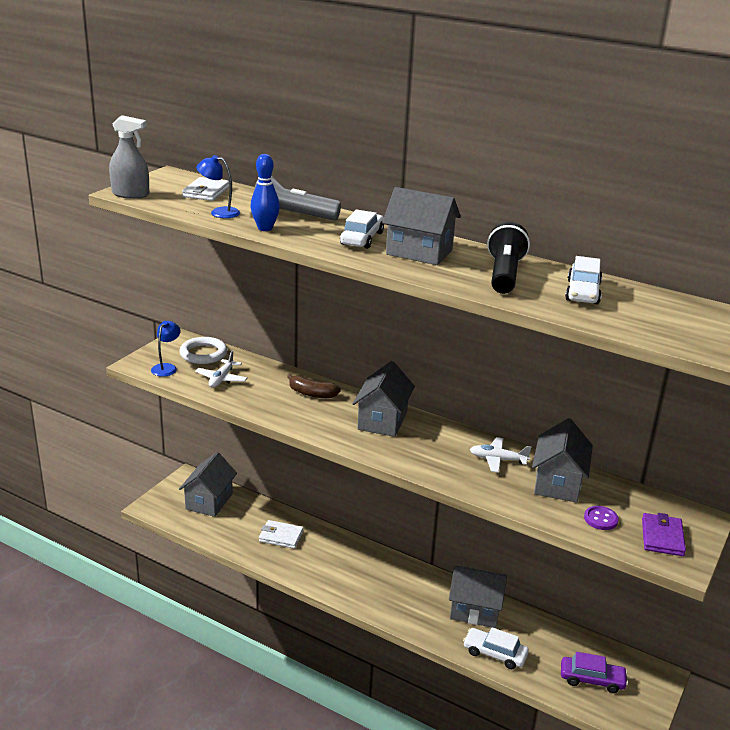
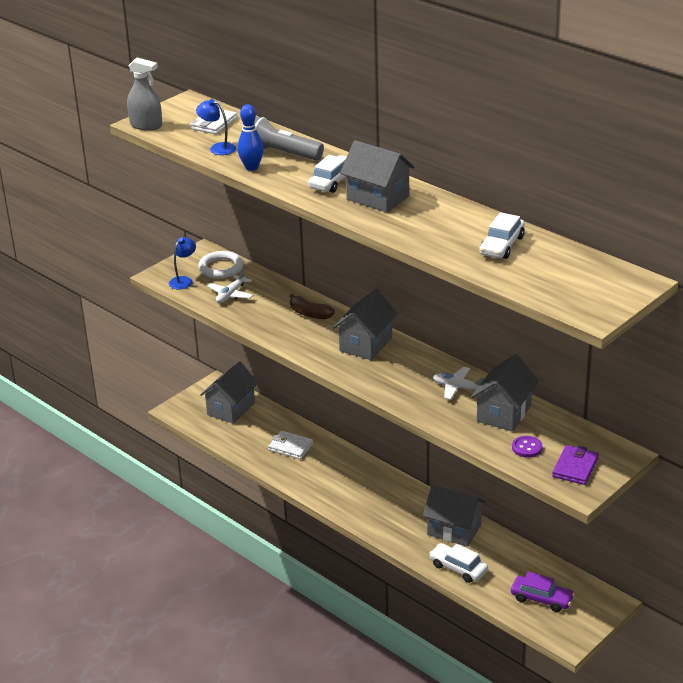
camera: 15 degrees right, 5 degrees up
(504, 275) = (441, 225): black flashlight -> none

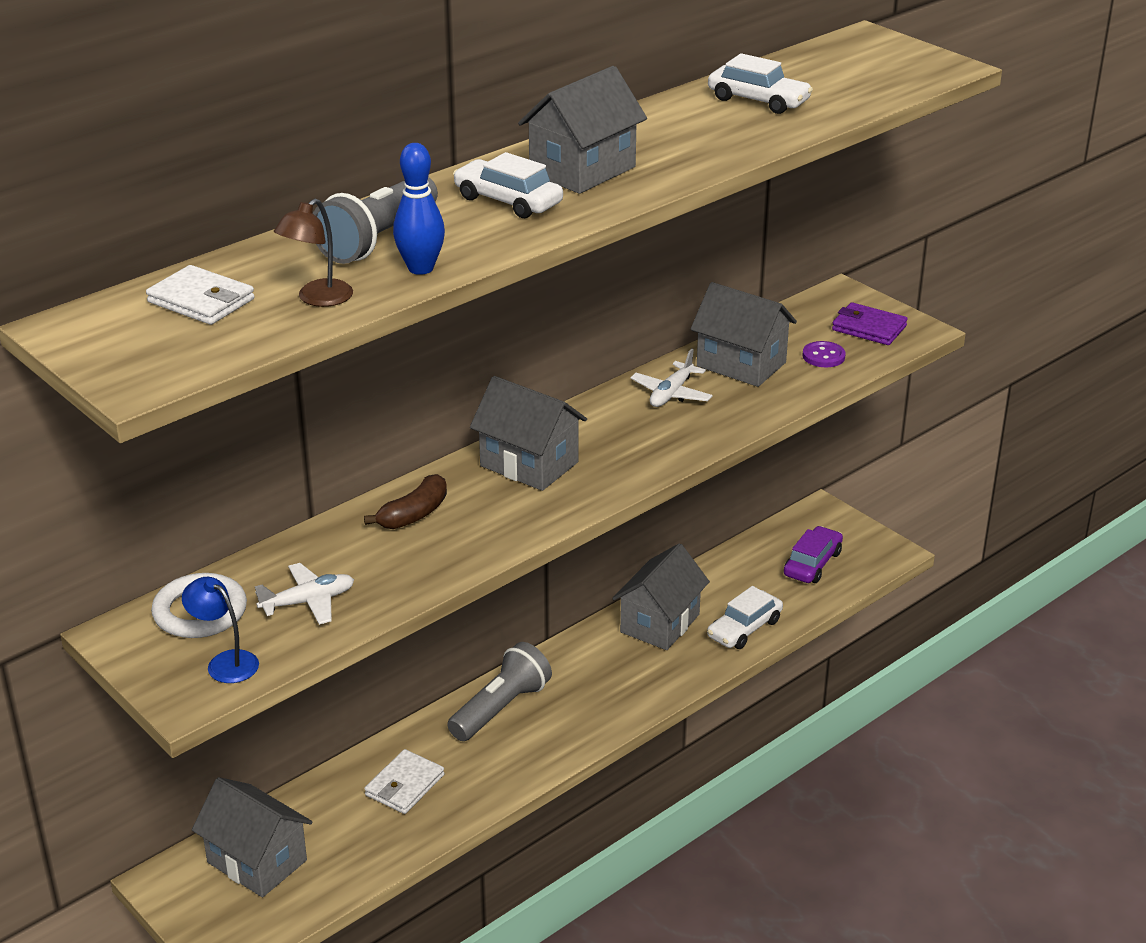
camera: 85 degrees left, 0 degrees up
(146, 125) = (157, 376): grey spray bottle -> none
(218, 148) = (317, 299): blue lamp -> brown lamp
(231, 294) = (308, 602): white plane -> white plane turned 60 degrees counterclockwise
(359, 473) = (500, 708): none -> grey flashlight

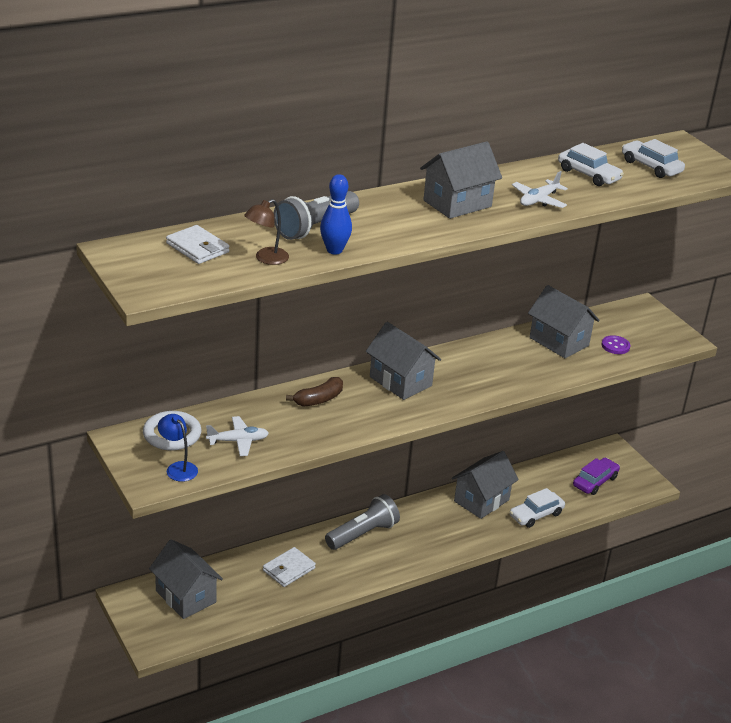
camera: 10 degrees right, 0 degrees up
(508, 201) = (403, 216): white car -> white car (651, 167)
(671, 393) = (506, 352): white plane -> white plane (538, 200)
(869, 328) = (652, 332): purple wallet -> none

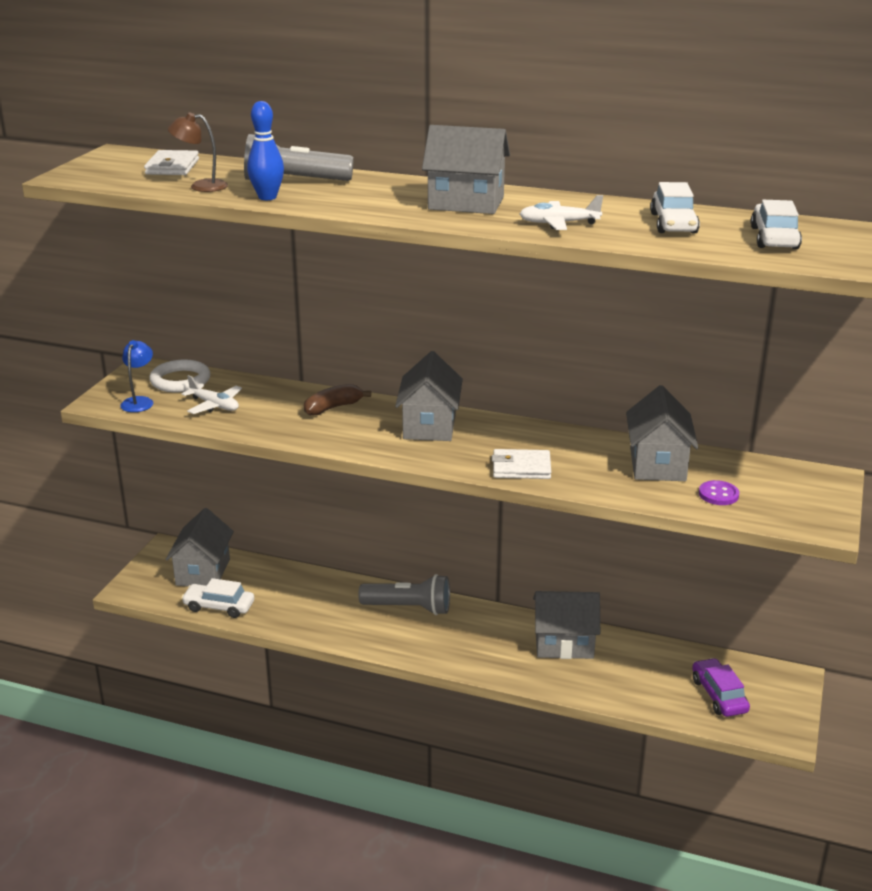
camera: 50 degrees right, 5 degrees down
(289, 569) = (306, 598): white wallet -> white wallet (521, 468)
(318, 399) = (333, 408): brown banana -> brown banana turned 135 degrees clockwise
(536, 515) = (600, 686): white car -> white car (219, 606)
(595, 481) = (719, 695): purple car -> purple car turned 105 degrees counterclockwise

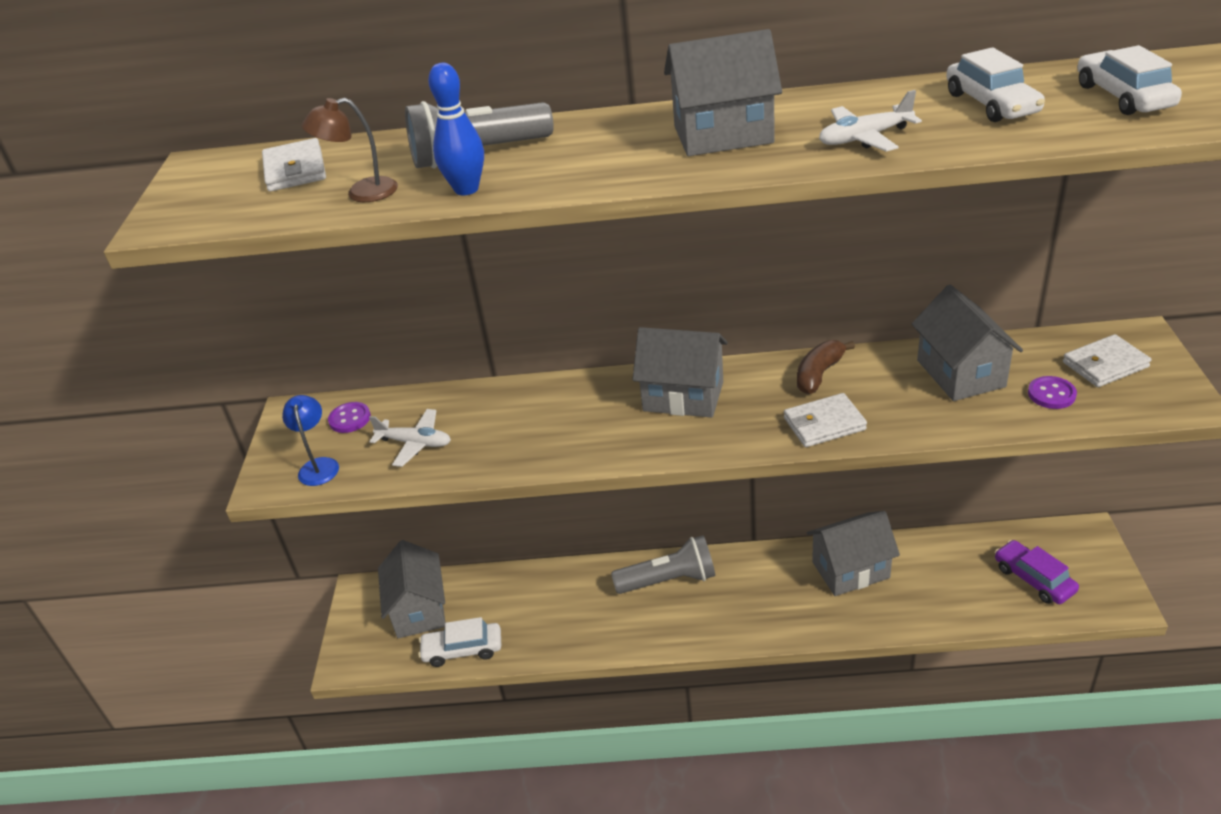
camera: 15 degrees left, 10 degrees up
(180, 380) = (350, 419): white ring -> purple button
(333, 408) = (557, 404): brown banana -> brown banana (819, 374)
(429, 426) = (683, 396): grey house -> grey house turned 60 degrees counterclockwise
(782, 488) = (1105, 365): none -> white wallet

